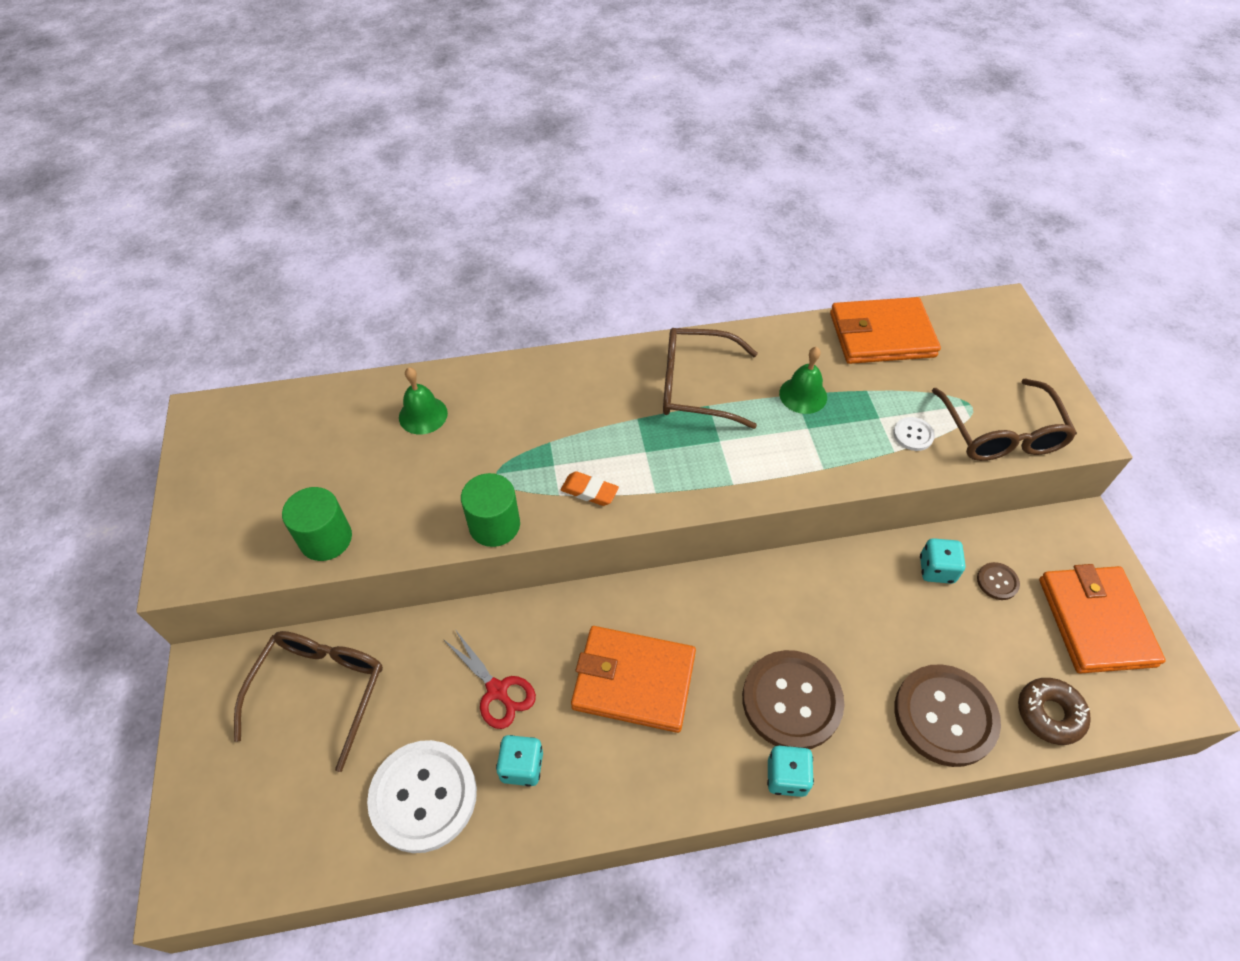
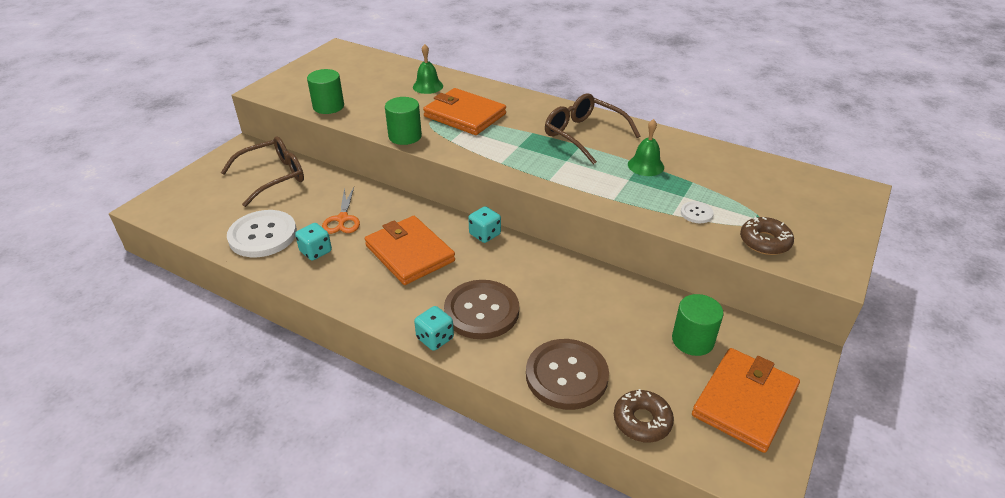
camera: 40 degrees right, 15 degrees down
(497, 691) = (342, 219): red scissors -> orange scissors
(589, 491) = (467, 146): orange eraser -> none
(881, 335) = (739, 164): orange wallet -> orange wallet (464, 115)
(936, 569) = (655, 311): turquoise dice -> turquoise dice (485, 234)
(997, 582) = (692, 340): brown button -> green cylinder
(1000, 433) = (764, 242): brown glasses -> brown donut

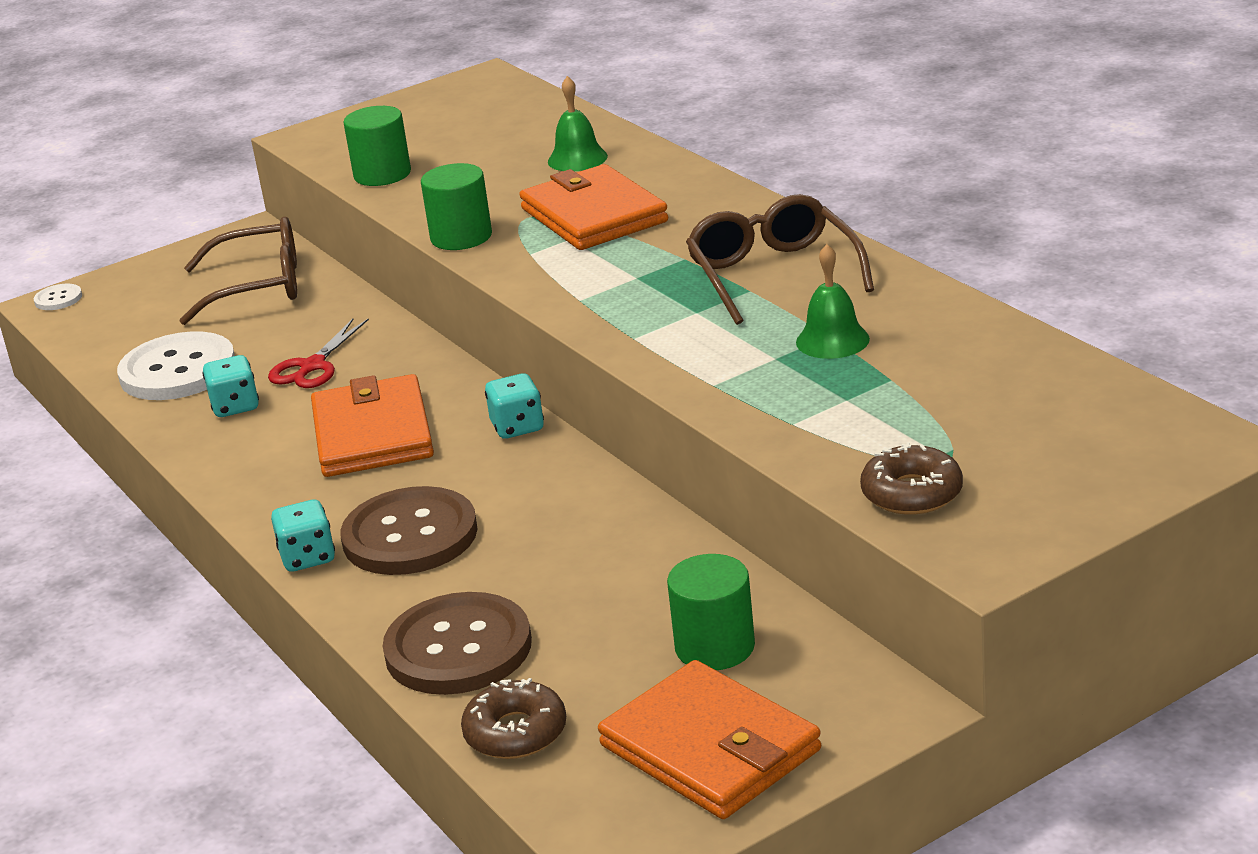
camera: 30 degrees right, 10 degrees down
(342, 219) = (312, 366): orange scissors -> red scissors
(696, 213) = (838, 429): white button -> white button (58, 299)
(744, 401) = (710, 748): orange wallet -> orange wallet turned 75 degrees clockwise

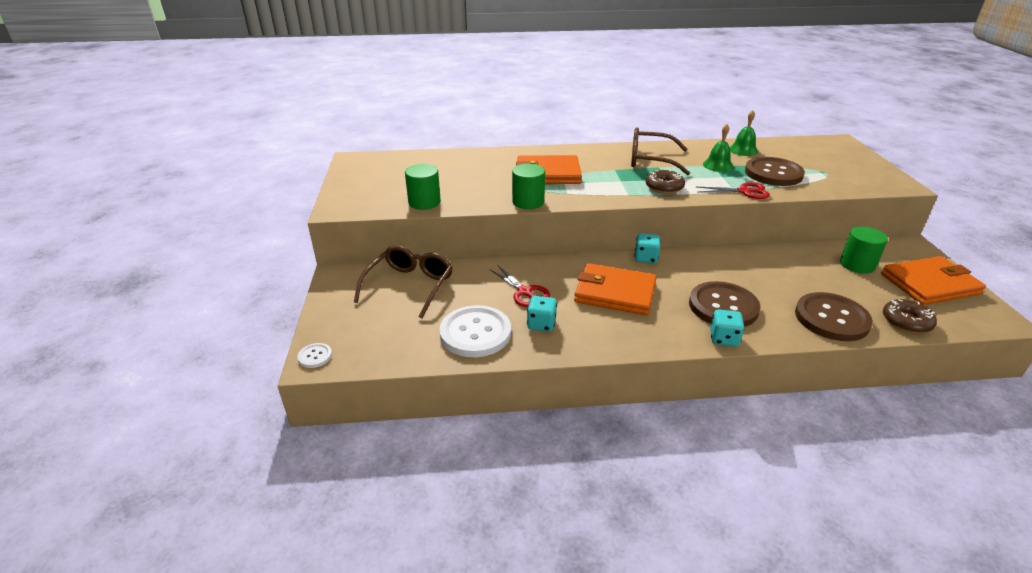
camera: 65 degrees left, 5 degrees up
(577, 159) = (484, 163): green bell -> green bell (743, 150)
(720, 394) = (744, 191): none -> red scissors
(862, 403) = (773, 173): none -> brown button
(912, 493) = (848, 183): brown donut -> brown donut (664, 187)

